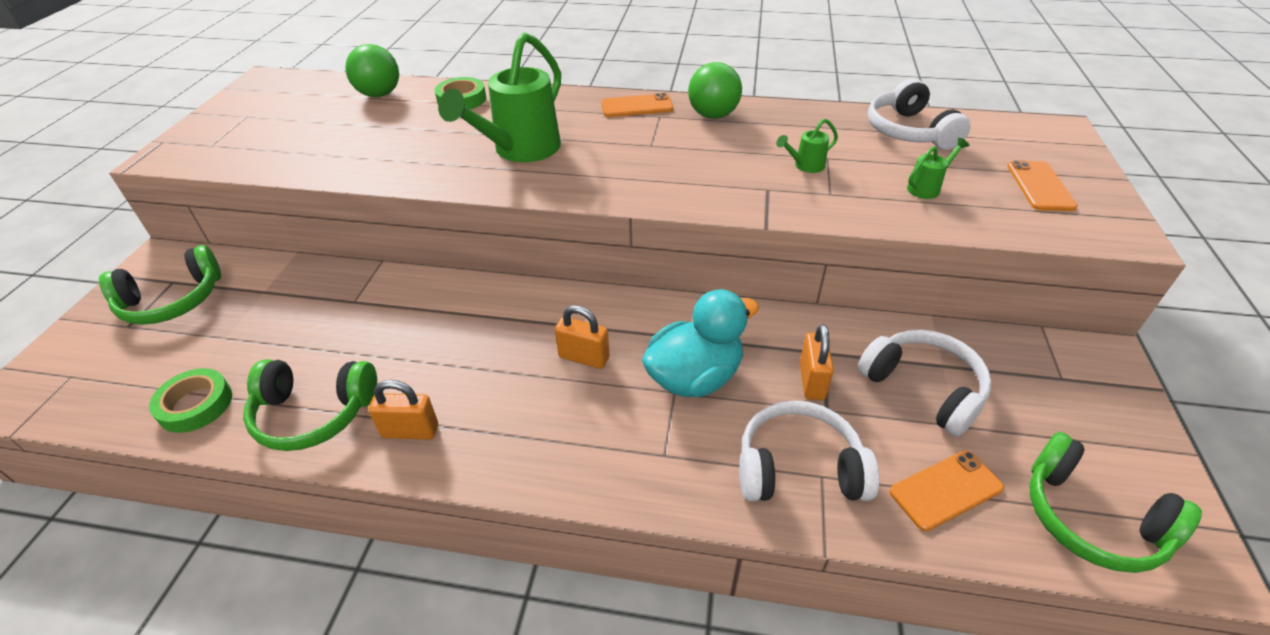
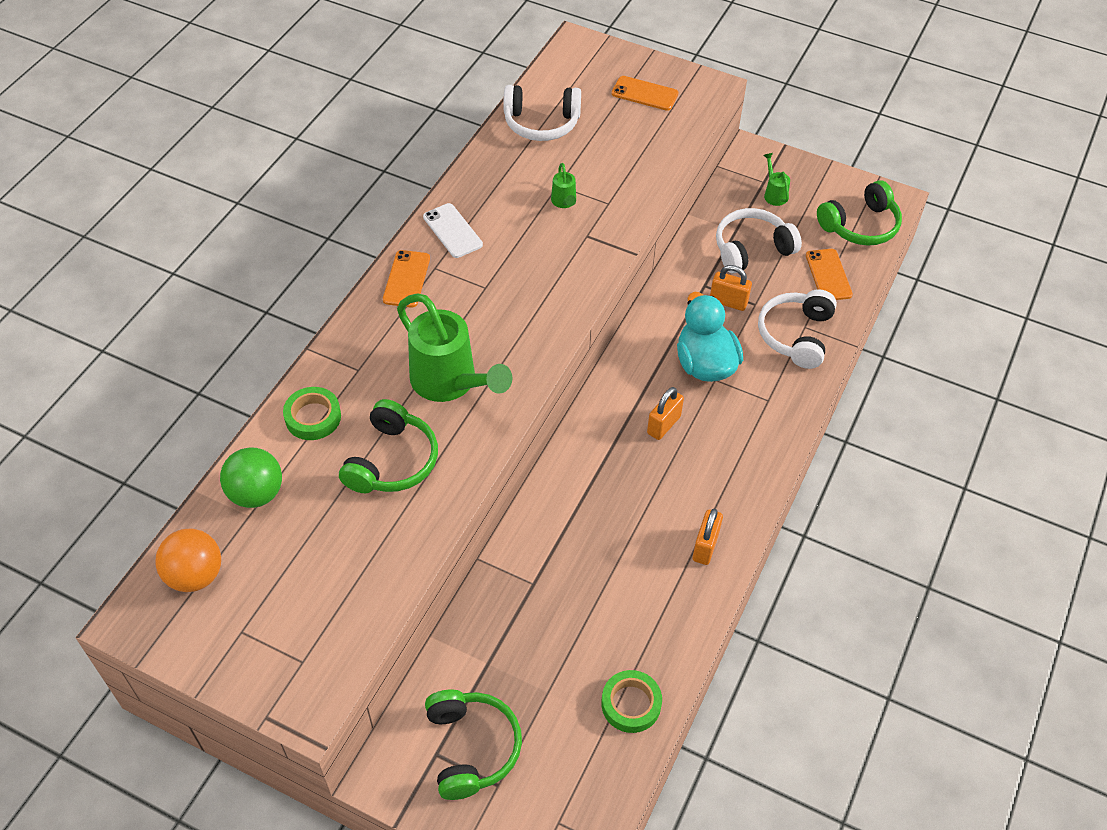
camera: 75 degrees left, 10 degrees up
(301, 89) = (195, 575): none -> orange ball
(314, 413) = (667, 612): green headphones -> green headphones (392, 461)
(713, 115) = (452, 231): green ball -> white phone
(927, 188) = (622, 149): green watering can -> green watering can (774, 194)

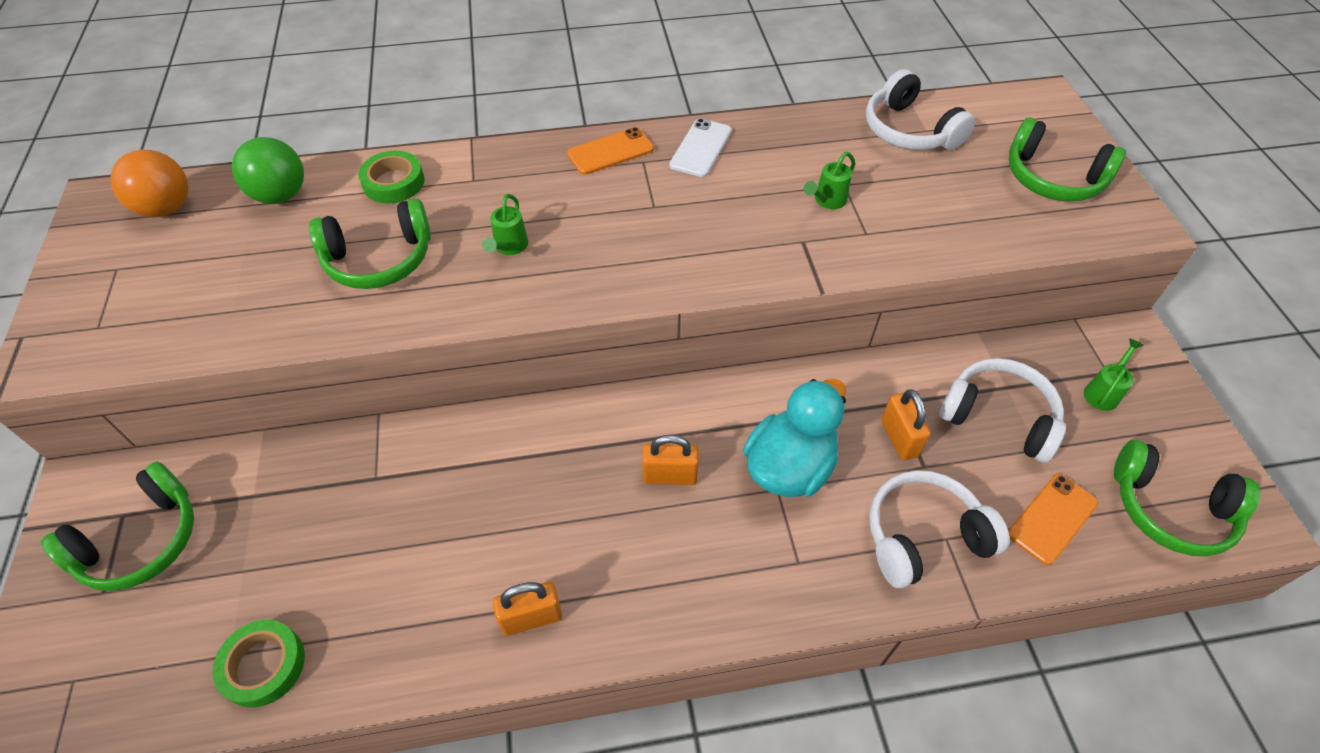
camera: 55 degrees right, 0 degrees up
(450, 383) = (509, 247): green watering can -> green watering can, size x0.43
(644, 93) = (1052, 178): orange phone -> green headphones

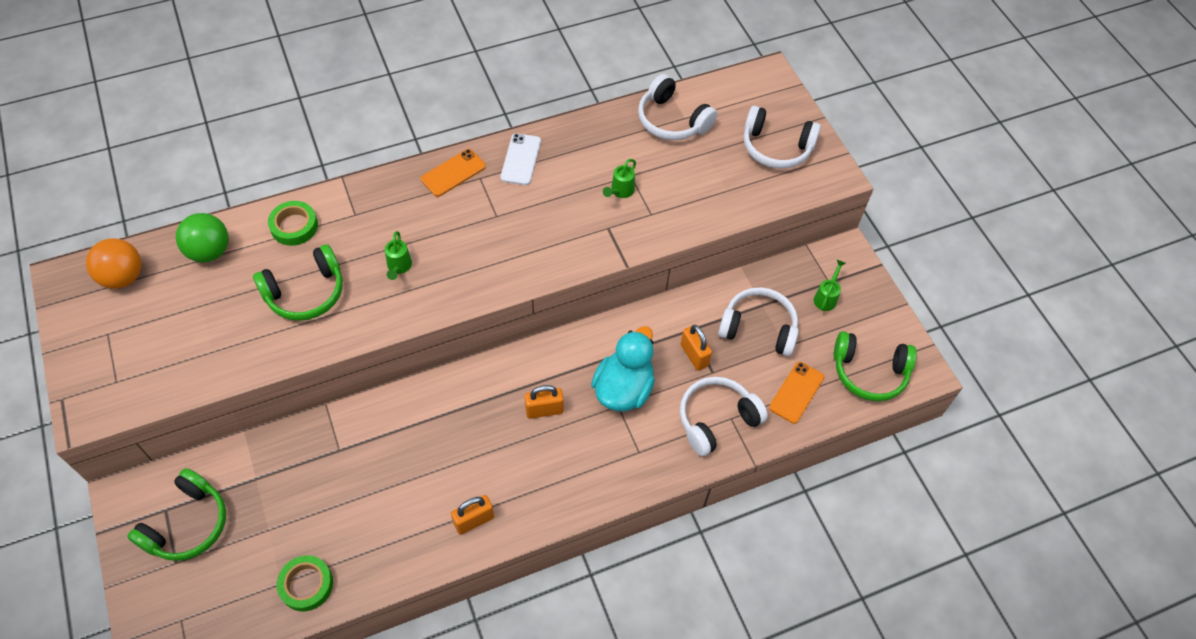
camera: 15 degrees left, 5 degrees up
(1052, 178) = (776, 147): green headphones -> white headphones

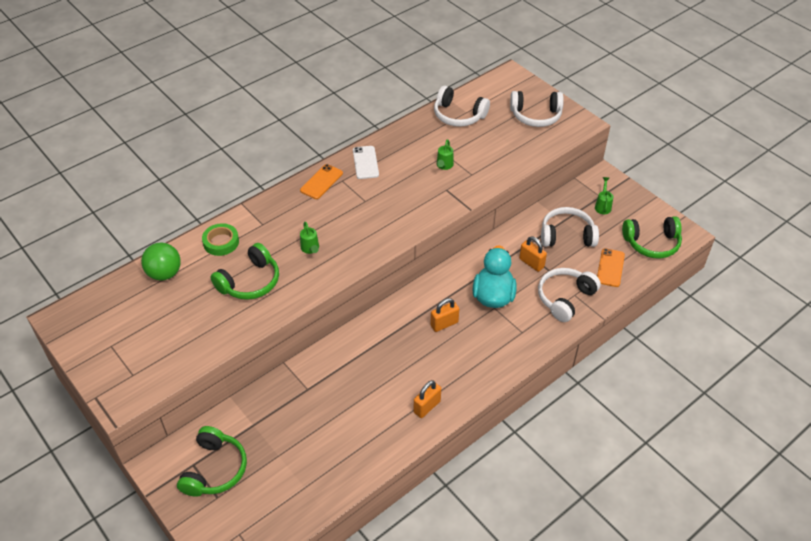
camera: 15 degrees left, 10 degrees down
(123, 277) = (105, 306): orange ball -> none
(306, 585) = (324, 483): green tape -> none

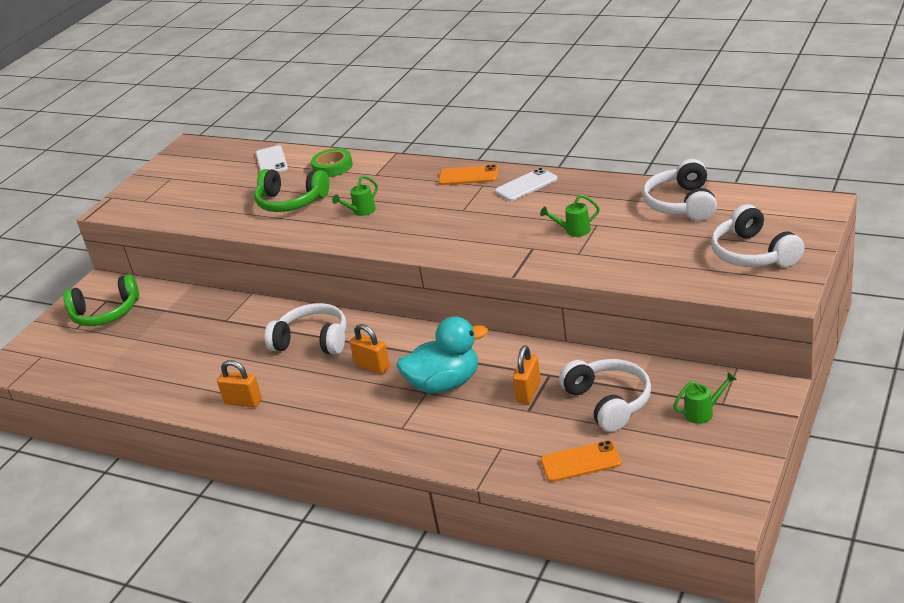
camera: 70 degrees right, 15 degrees down
(164, 273) = (271, 161): green ball -> white phone
(565, 298) = (487, 442): white headphones -> white headphones (313, 341)
(652, 243) = (670, 485): green headphones -> none

